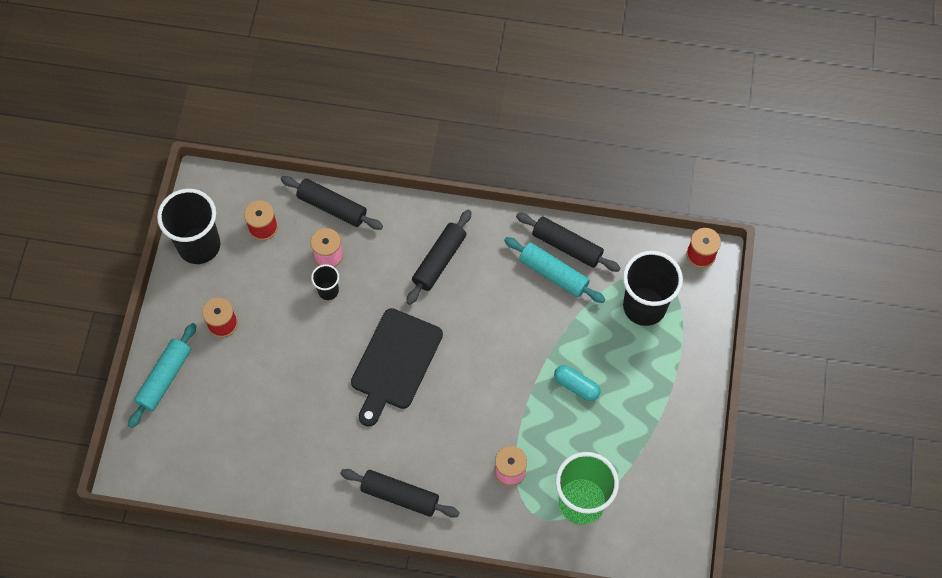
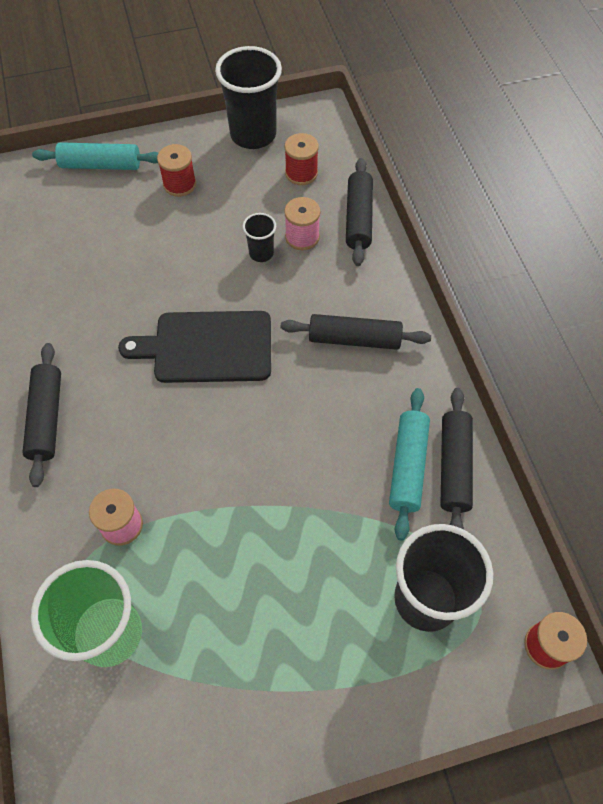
camera: 65 degrees right, 5 degrees down
(576, 386) = (270, 558): turquoise capsule -> none

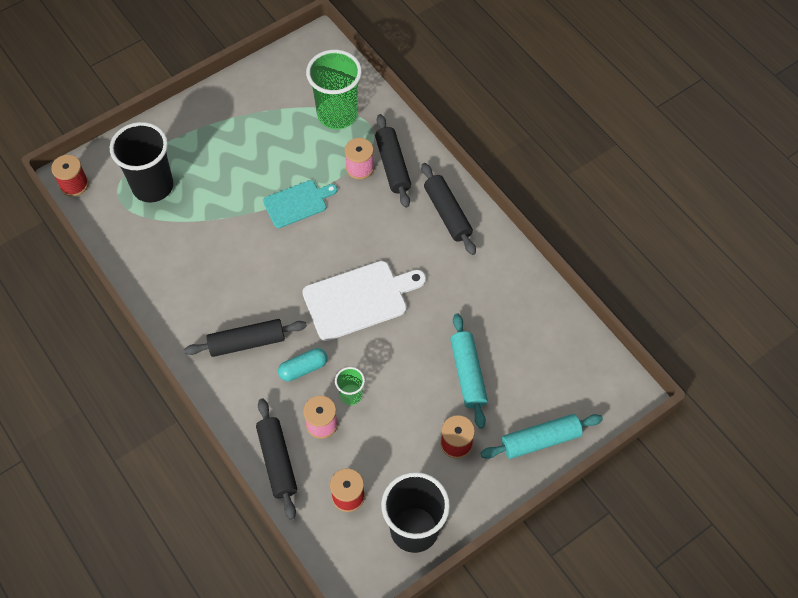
camera: 160 degrees right, 0 degrees up
(207, 347) = (359, 299): black cutting board -> white cutting board
(229, 499) = (297, 203): none -> turquoise cutting board
(261, 253) = (351, 395): black cup -> green cup
(301, 293) = (303, 368): none -> turquoise capsule
(407, 466) = (182, 260): turquoise rolling pin -> turquoise rolling pin (468, 374)
(454, 466) = (149, 270): black rolling pin -> black rolling pin (392, 166)

